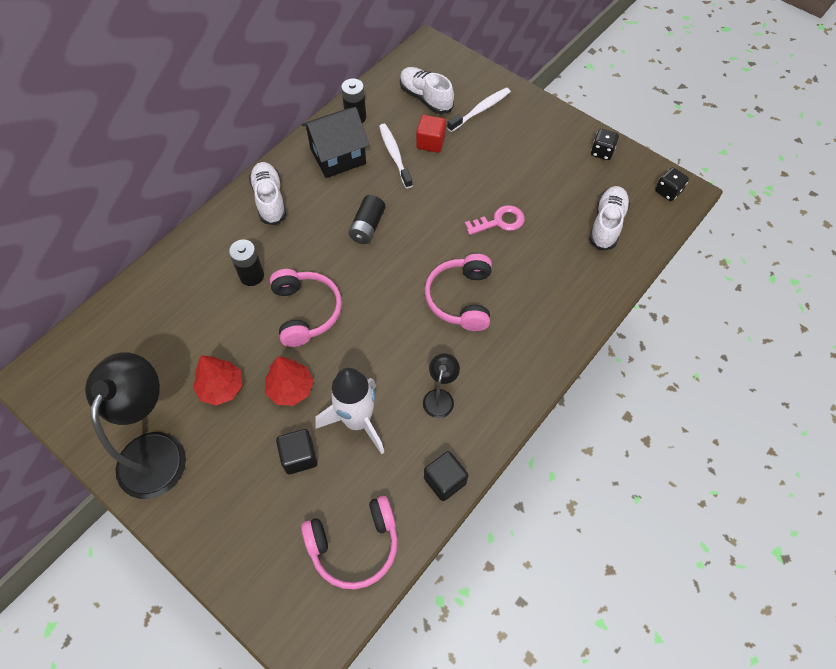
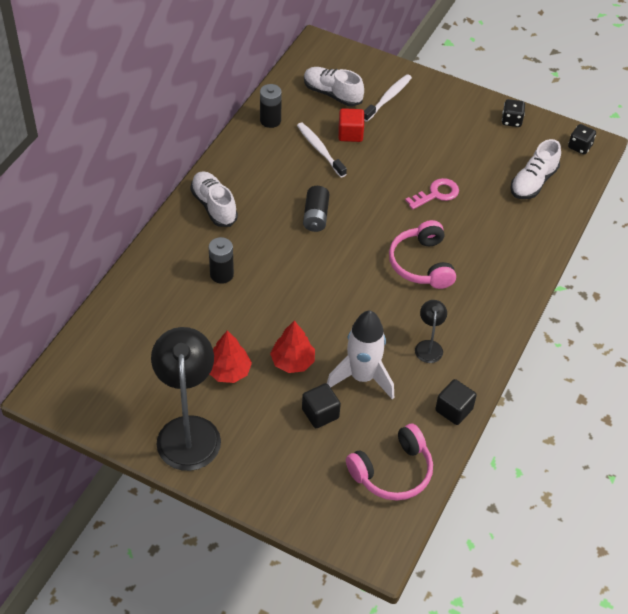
camera: 15 degrees left, 10 degrees down
(306, 311) = (284, 296): pink headphones -> none
(338, 156) = (266, 158): black house -> none
(607, 224) = (533, 182): white shoe -> white shoe turned 150 degrees counterclockwise

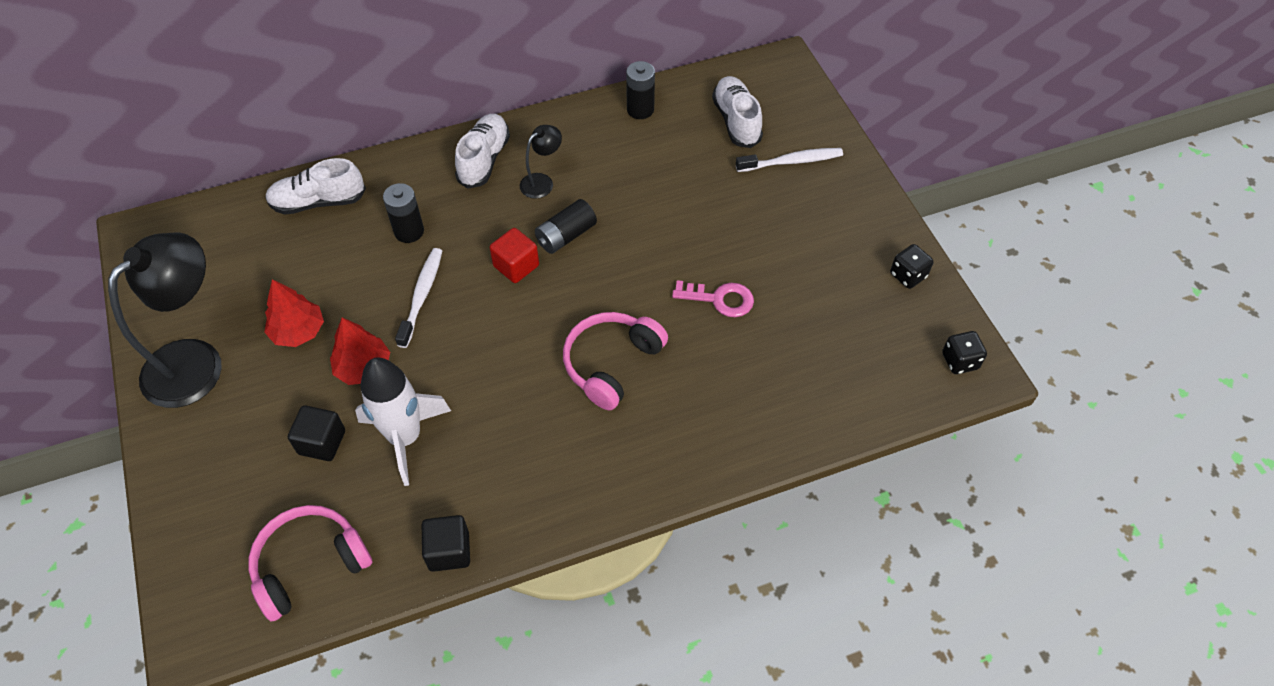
camera: 45 degrees right, 5 degrees up
(320, 150) = (653, 170): white toothbrush -> white toothbrush (422, 296)
(350, 134) = (705, 174): red cube -> red cube (516, 266)
(393, 472) = (309, 564): pink headphones -> pink headphones turned 135 degrees clockwise
(428, 346) = (509, 459): black lamp -> black lamp (542, 182)
(533, 182) = (849, 363): white shoe -> white shoe (318, 202)

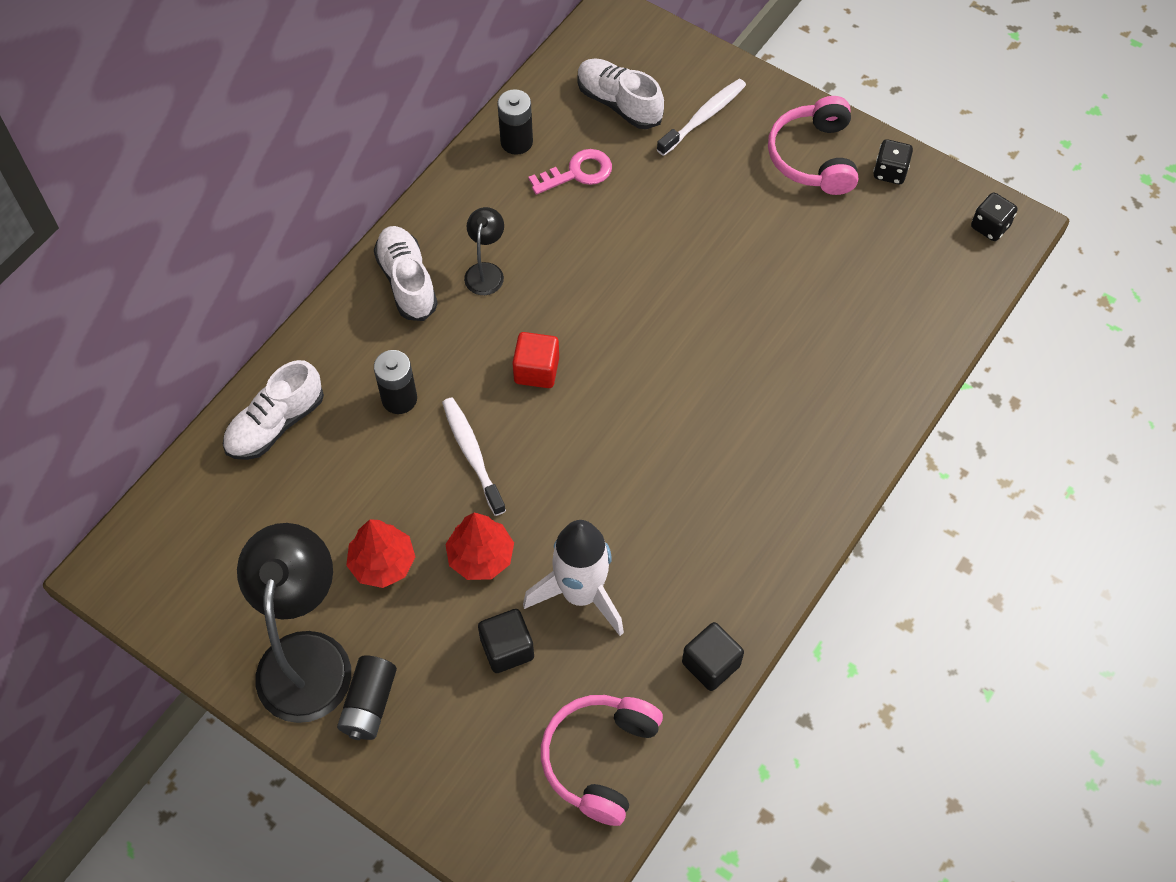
camera: 35 degrees left, 5 degrees up
(566, 236) = (557, 312): black battery -> black battery (369, 704)
(611, 364) = (705, 409): pink headphones -> pink headphones (813, 157)
(720, 299) = (749, 290): pink key -> pink key (578, 173)

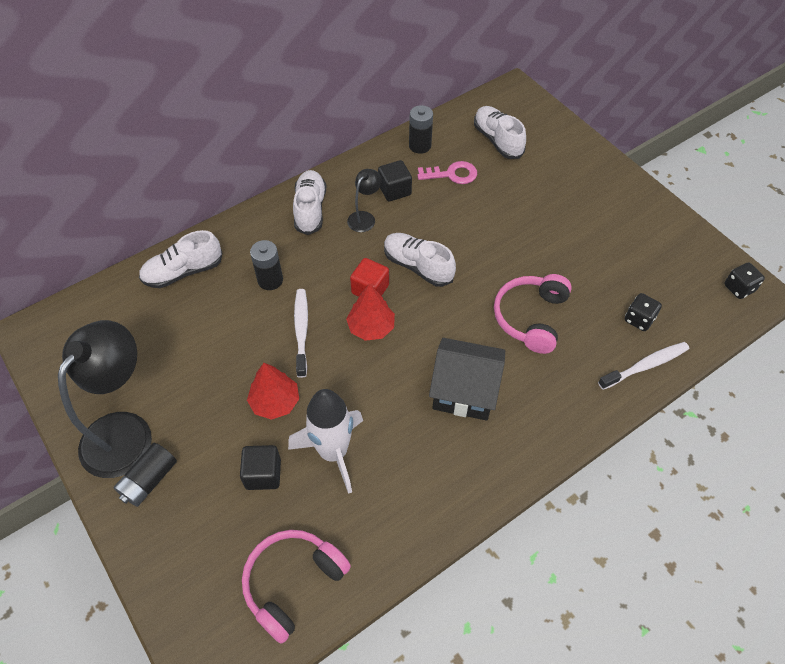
camera: 20 degrees right, 5 degrees down
(382, 563) = (206, 384): red tree -> red tree (371, 327)
(585, 319) = (418, 266): none -> white shoe
(703, 117) = (552, 163): white toothbrush -> white toothbrush (645, 366)
(708, 466) = (464, 391): none -> black house
(711, 664) = (407, 539): black cube -> black cube (394, 190)
(813, 157) = (621, 207): pink headphones -> pink headphones (530, 317)
(890, 172) = (674, 231): black dice -> black dice (639, 319)

